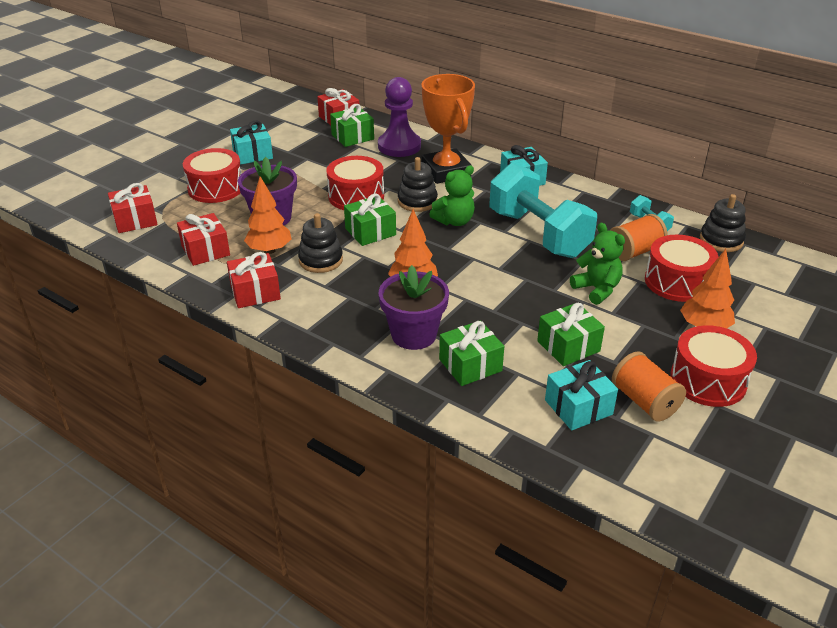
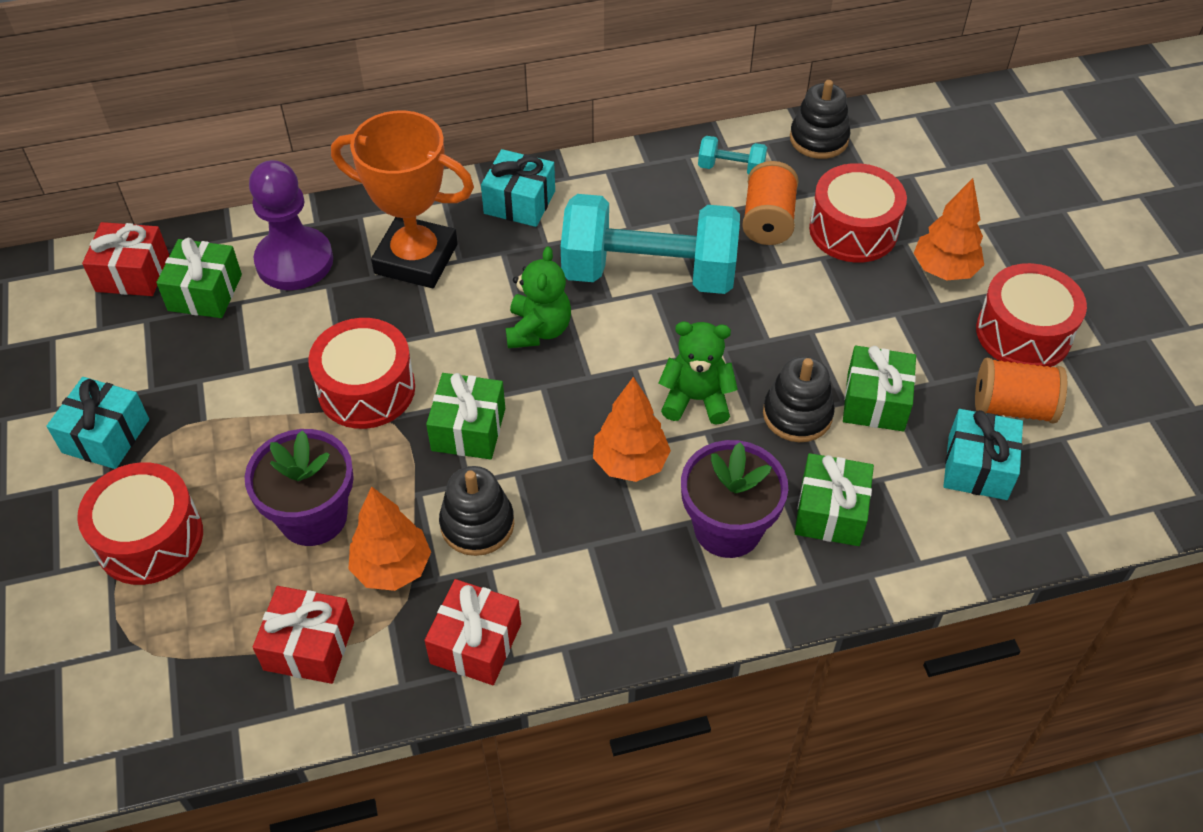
camera: 50 degrees left, 15 degrees up
(135, 220) = (120, 695): red gift -> none
(417, 201) = (453, 335): black stacking toy -> black stacking toy (797, 414)
(597, 289) = (802, 303): green teddy bear -> green teddy bear (696, 399)

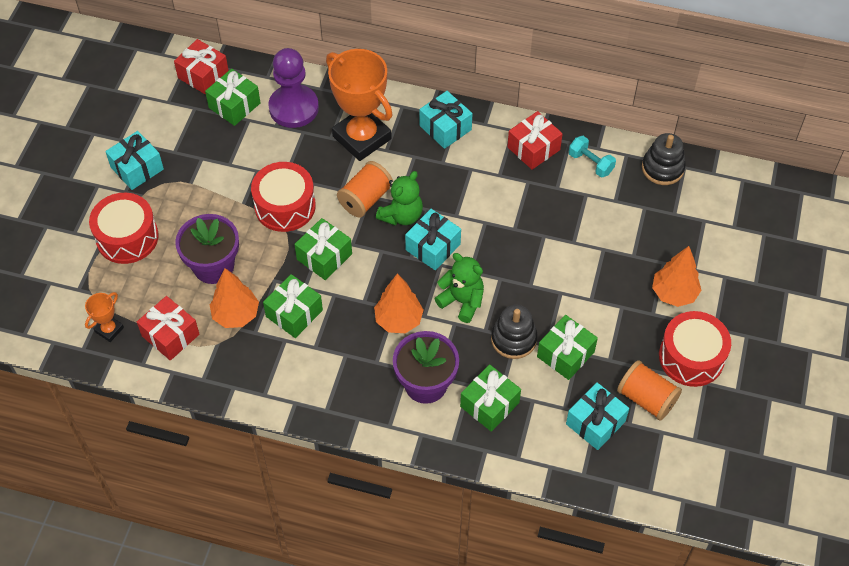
camera: 30 degrees right, 5 degrees up
(203, 687) = (109, 330): none -> orange trophy
(476, 643) = (252, 377): red gift -> red gift (533, 148)
(477, 524) = (294, 313): black stacking toy -> green gift
(608, 350) = (433, 247): none -> turquoise gift
(649, 273) = (490, 210): turquoise dumbbell -> none
(768, 221) = (587, 209): orange spool -> orange spool (365, 199)
(853, 230) = (637, 240): red drum -> none

